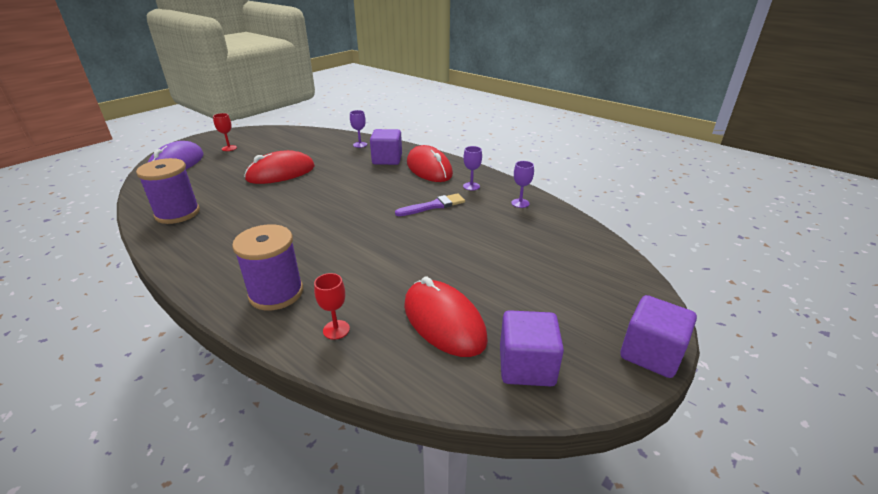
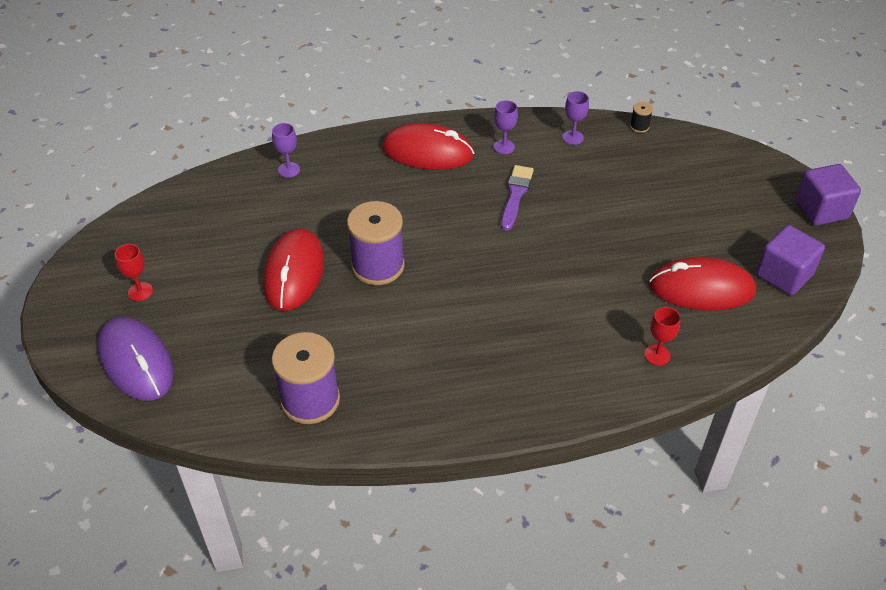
camera: 50 degrees left, 15 degrees up
(276, 293) = (568, 372): purple spool -> purple spool (378, 266)
(387, 159) = (363, 170): purple cube -> none
(577, 221) = (639, 126): none -> black spool

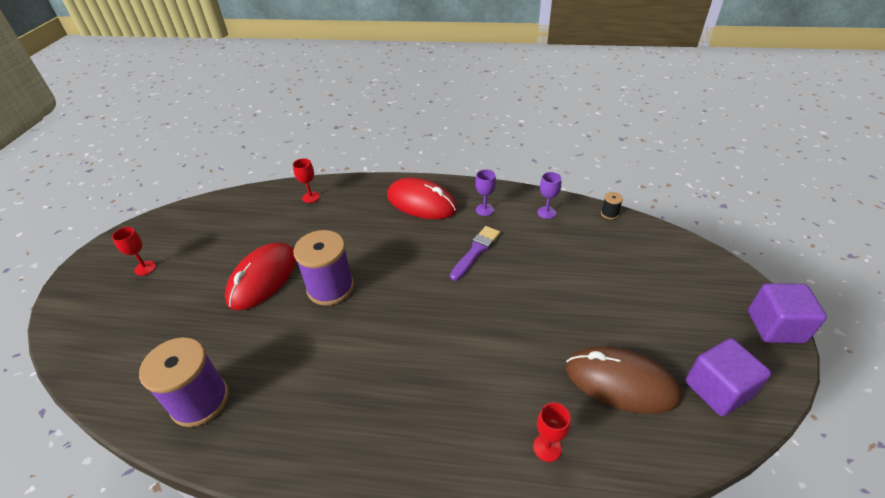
camera: 20 degrees right, 5 degrees down
(136, 362) = (98, 326): purple mouse -> none
(289, 170) = (311, 197): purple goblet -> red goblet
(701, 289) = (620, 383): red mouse -> brown mouse

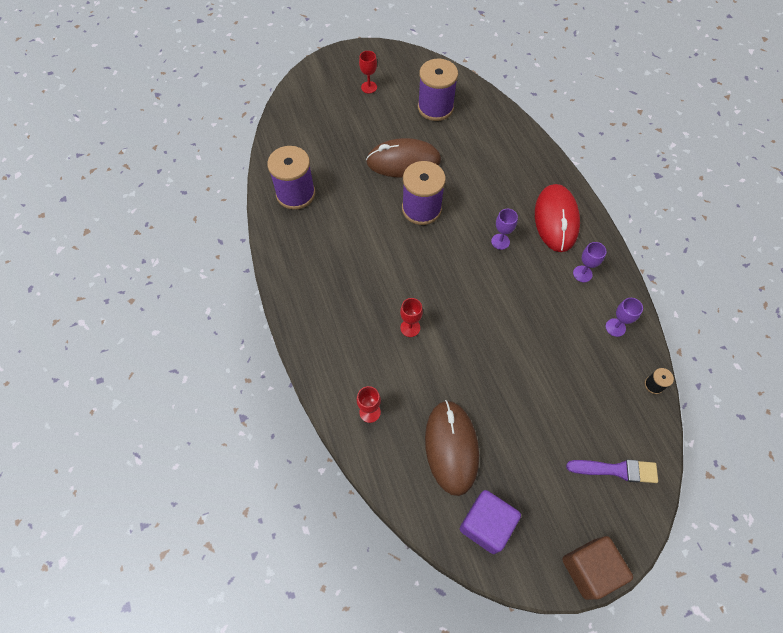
camera: 60 degrees right, 20 degrees up
(230, 228) = (435, 107): none -> purple spool
(263, 278) = (403, 161): red mouse -> brown mouse
(311, 197) = (505, 136): red goblet -> red goblet (410, 328)
(415, 246) = (500, 241): none -> purple goblet
(476, 251) = (525, 290): purple brush -> purple brush (616, 470)
(775, 326) = (589, 569): purple cube -> brown cube

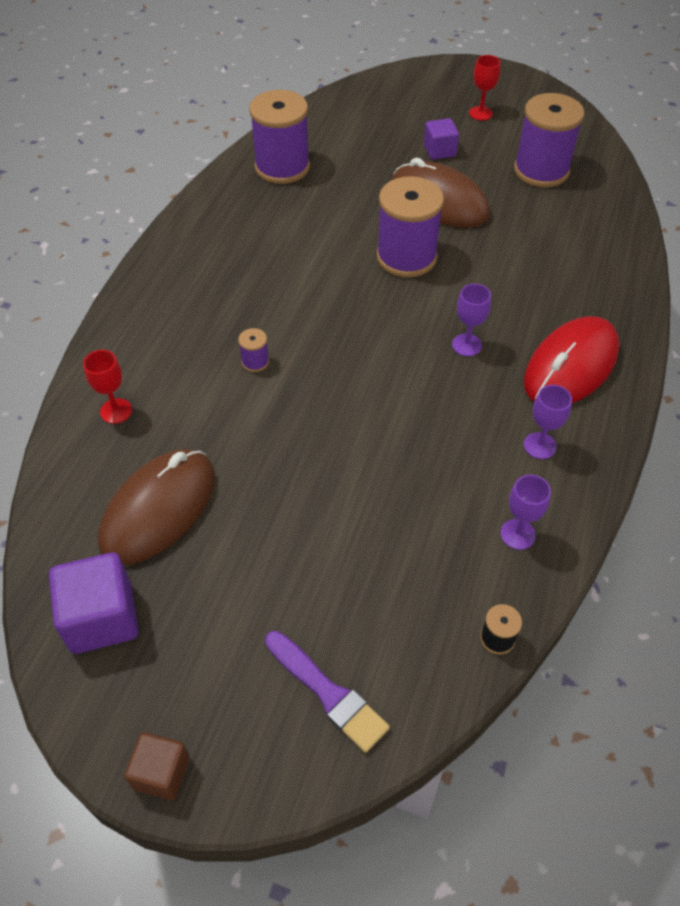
camera: 40 degrees right, 10 degrees down
(371, 127) = (439, 151): none -> purple cube
(410, 328) = (255, 362): red goblet -> purple spool
(589, 569) = (161, 773): brown cube -> brown cube, size x0.61

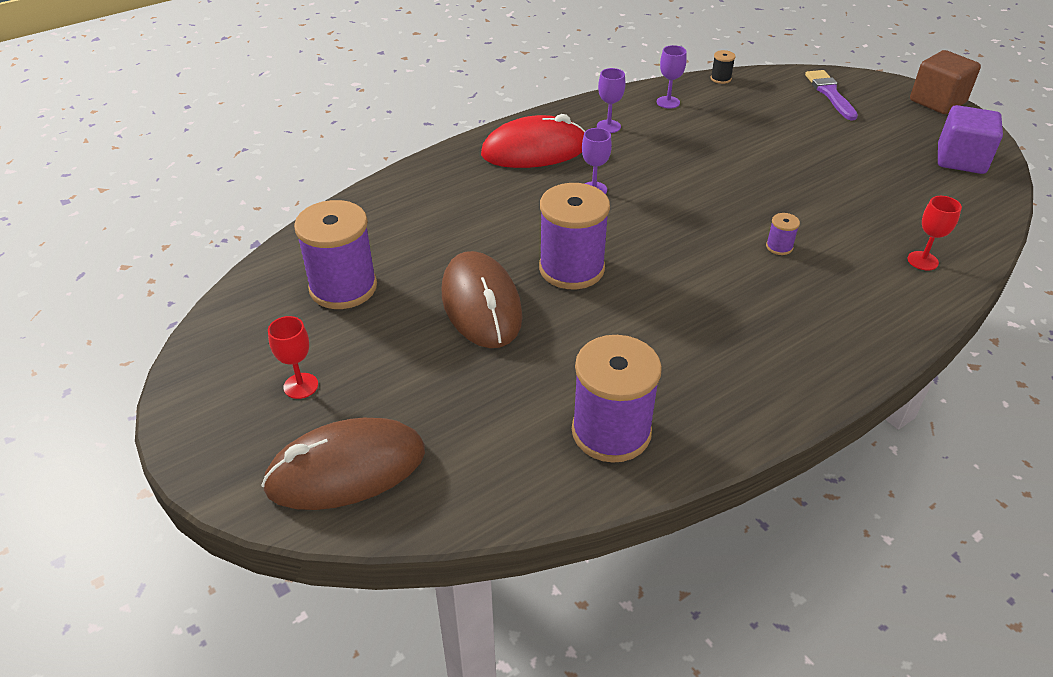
camera: 145 degrees left, 10 degrees down
(158, 509) = (904, 192): brown mouse -> brown mouse (346, 469)
(161, 773) = (937, 101): brown cube -> brown cube, size x1.63
(439, 151) = (410, 360): purple cube -> none

